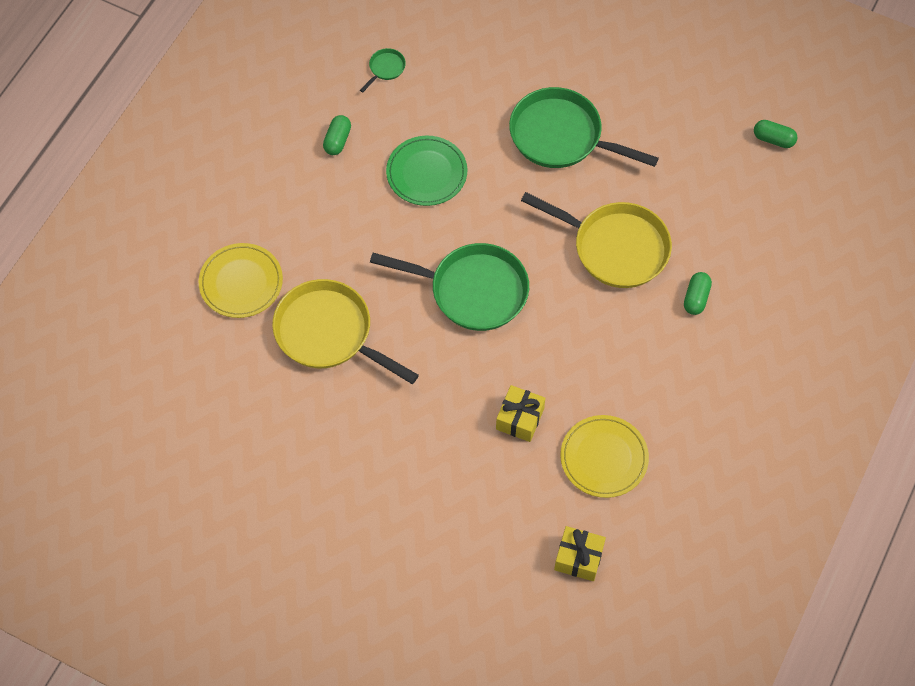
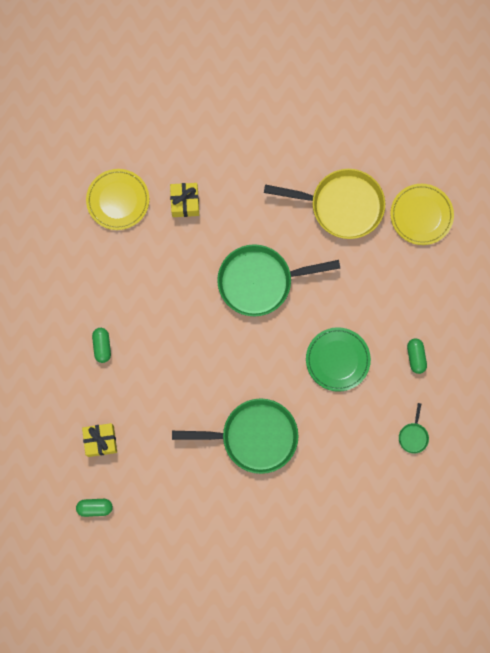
camera: 155 degrees right, 15 degrees up
(578, 558) = (106, 127): yellow gift -> yellow gift (100, 441)
(615, 247) = (175, 361): yellow pan -> none

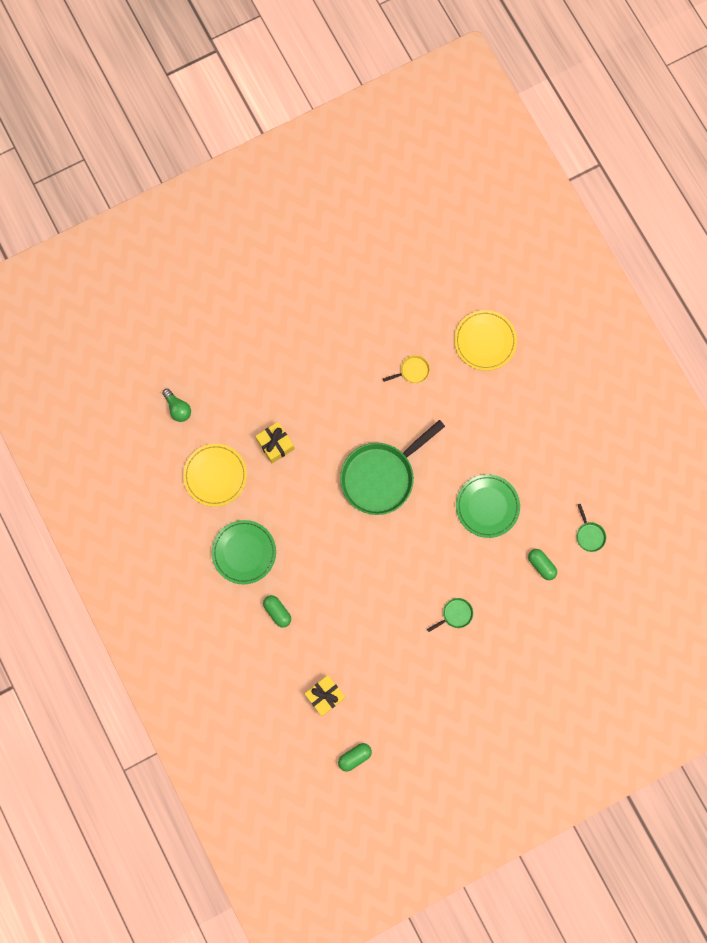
camera: 30 degrees left, 0 degrees up
(103, 279) = (244, 552): none -> green plate
(120, 125) = (178, 408): none -> green light bulb
(254, 437) = (455, 614): green pan -> green pan, size x0.40
(342, 205) = (412, 371): yellow pan -> yellow pan, size x0.40
(416, 357) = (552, 466): green capsule -> green capsule (541, 565)

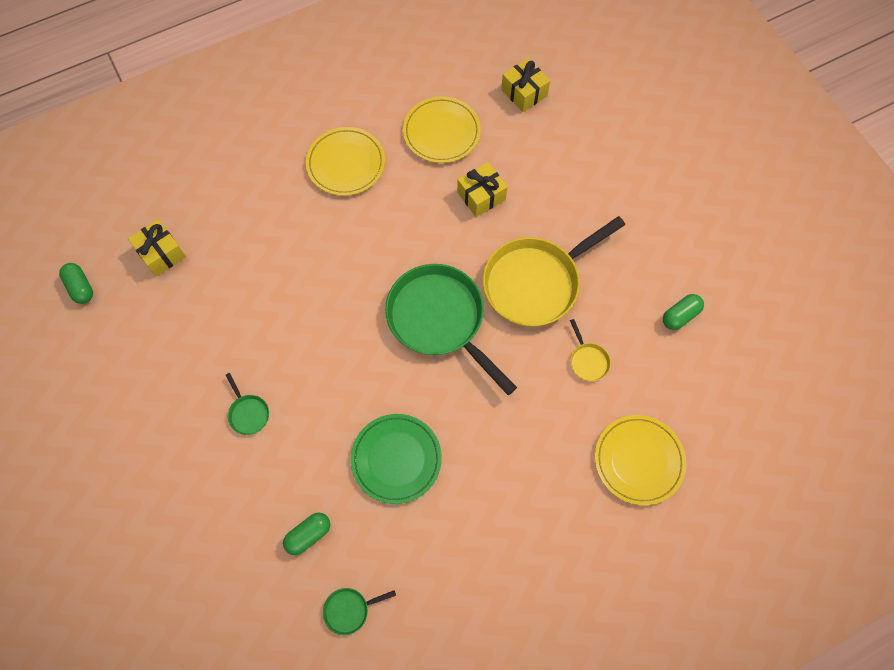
camera: 90 degrees right, 10 degrees down
(178, 408) = (524, 93): green light bulb -> yellow gift
(244, 552) = (346, 164): green plate -> yellow plate
(277, 612) = (270, 200): green capsule -> green capsule (680, 316)
(350, 405) = (536, 282): none -> yellow pan

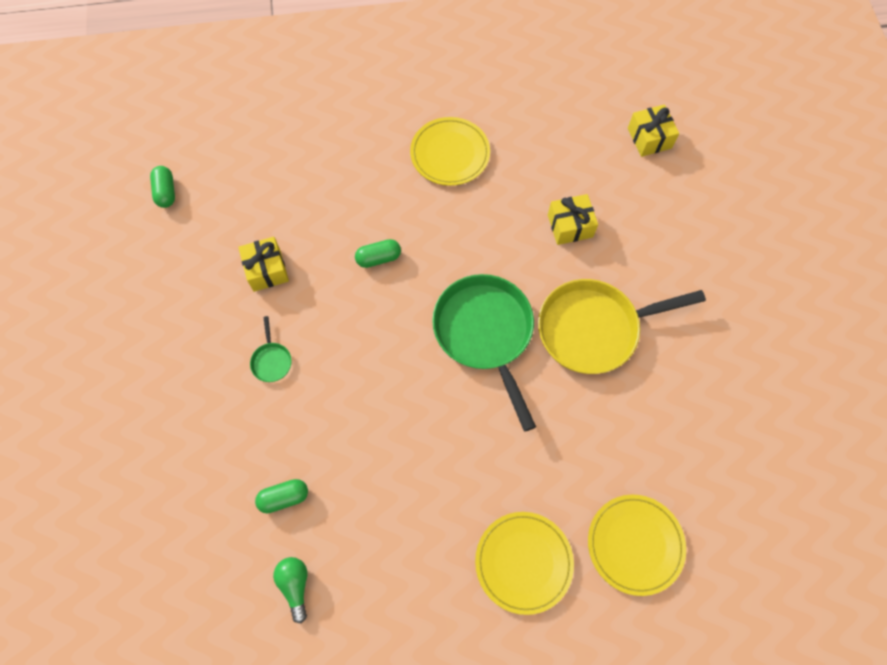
camera: 20 degrees right, 0 degrees up
(161, 253) = (249, 184): yellow gift -> yellow gift (267, 270)
(349, 610) = (295, 585): green pan -> green light bulb
(396, 459) = (393, 455): green plate -> none
(441, 132) = (553, 152): yellow plate -> yellow plate (523, 562)
(588, 361) = (618, 425): yellow pan -> none
(680, 316) = (731, 412): green capsule -> green capsule (378, 258)

